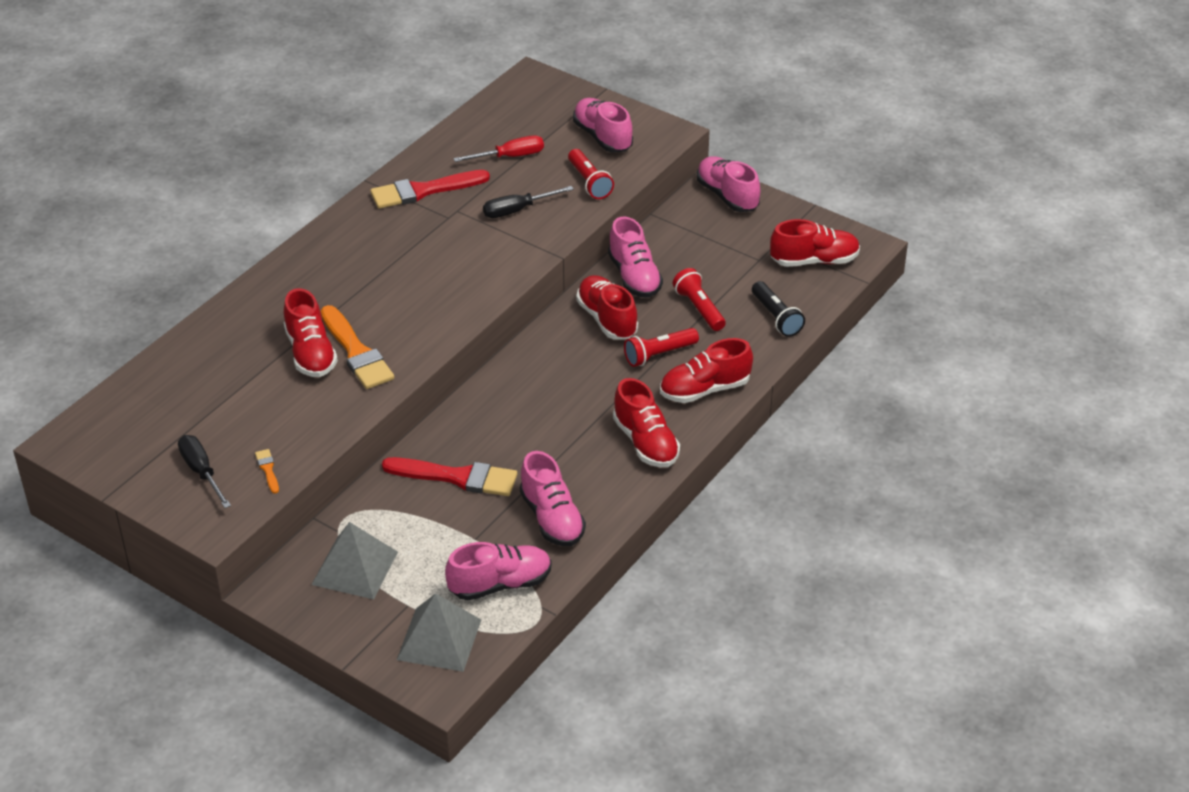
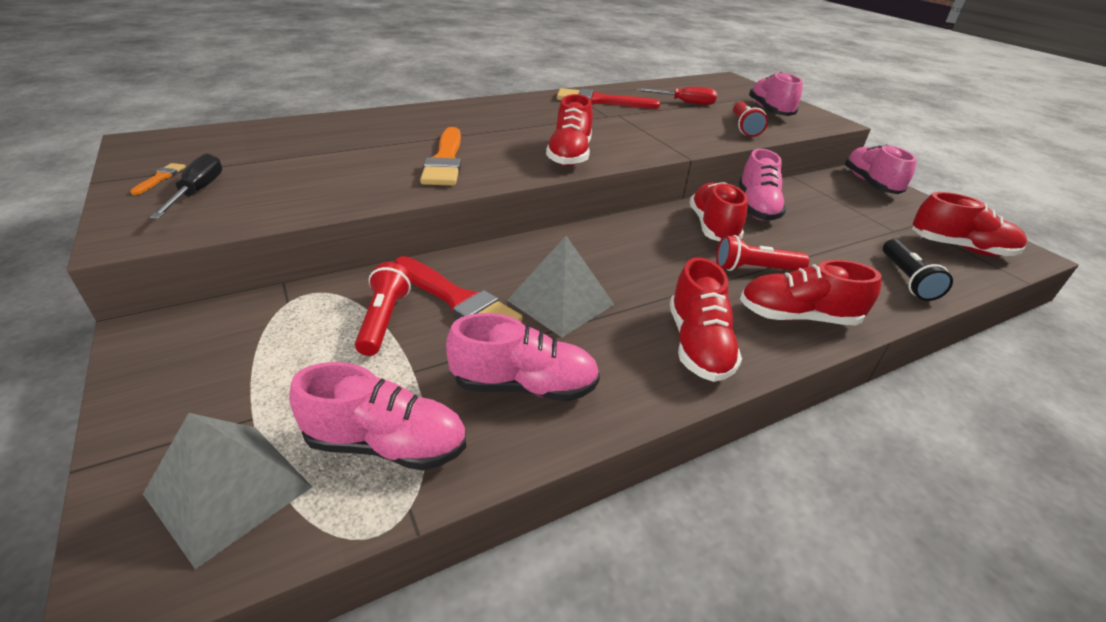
camera: 25 degrees right, 5 degrees down
(268, 469) = (252, 209): orange brush -> orange brush (160, 178)
(310, 353) = (407, 151): red shoe -> red shoe (569, 155)
(354, 568) = (254, 346): grey pyramid -> grey pyramid (560, 302)
(517, 210) = (669, 126): black screwdriver -> none
(552, 518) = (524, 385): pink shoe -> pink shoe turned 90 degrees counterclockwise
(699, 309) = (816, 247): red flashlight -> red flashlight (384, 320)

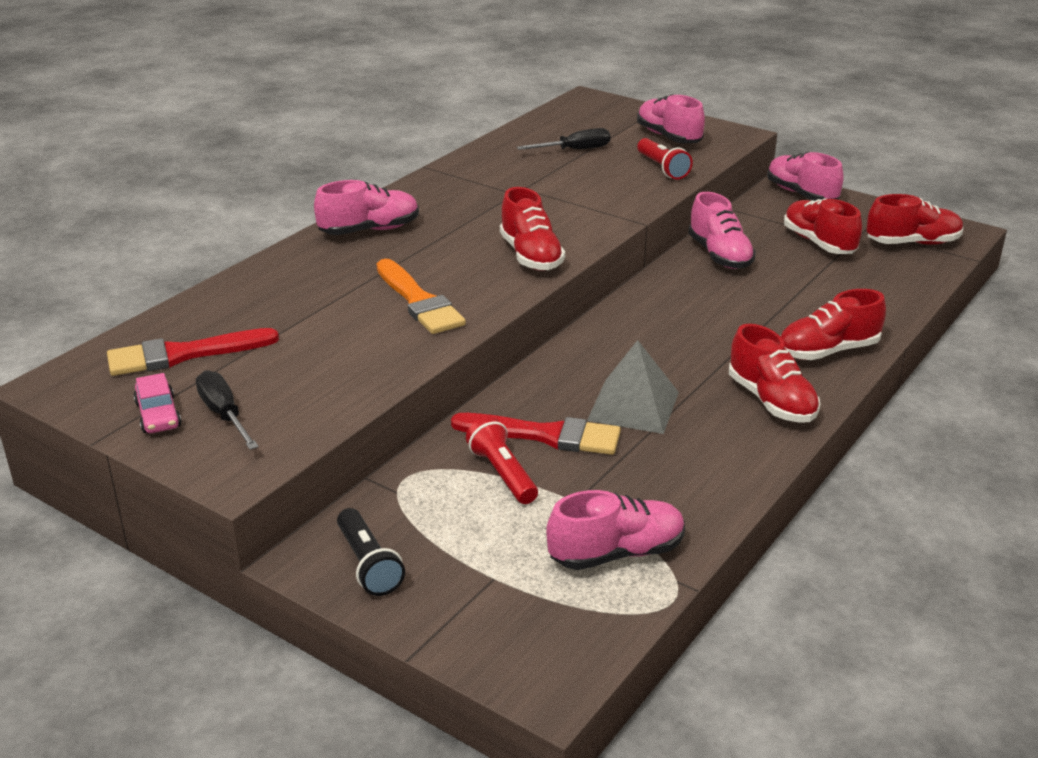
camera: 25 degrees left, 5 degrees down
(160, 178) = (158, 415): orange brush -> pink car
(228, 490) = (541, 621): grey pyramid -> none
(524, 385) = (671, 479): pink shoe -> pink shoe (369, 230)
(601, 101) = (486, 174): red brush -> red brush (184, 354)
(684, 102) = (575, 150): red screwdriver -> black screwdriver
(713, 227) = (698, 290): red shoe -> red shoe (819, 243)
(755, 269) = (765, 320): red flashlight -> none
(906, 279) = (888, 288): black flashlight -> black flashlight (368, 564)

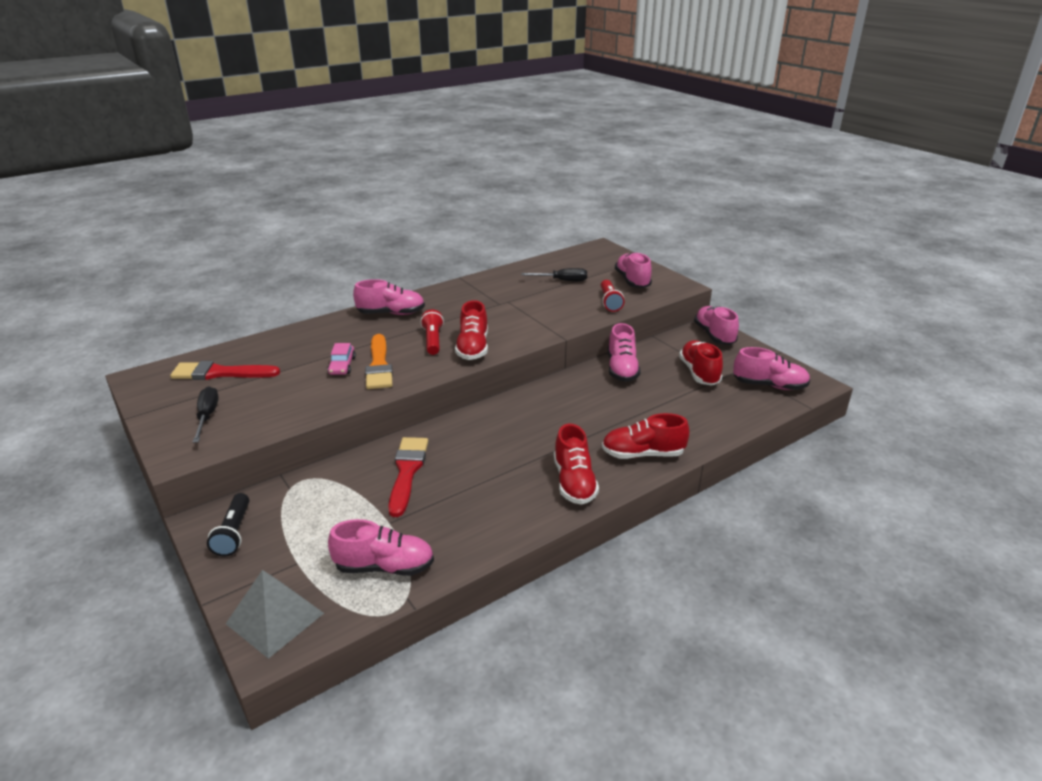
camera: 20 degrees right, 0 degrees up
(158, 415) = (173, 408): pink car -> pink car (342, 366)
(503, 474) = (360, 492): red flashlight -> red flashlight (433, 340)
(545, 435) = (407, 472): red brush -> red brush turned 120 degrees counterclockwise
(633, 406) = (479, 464): grey pyramid -> grey pyramid (275, 618)
(912, 243) = (769, 385): red shoe -> pink shoe

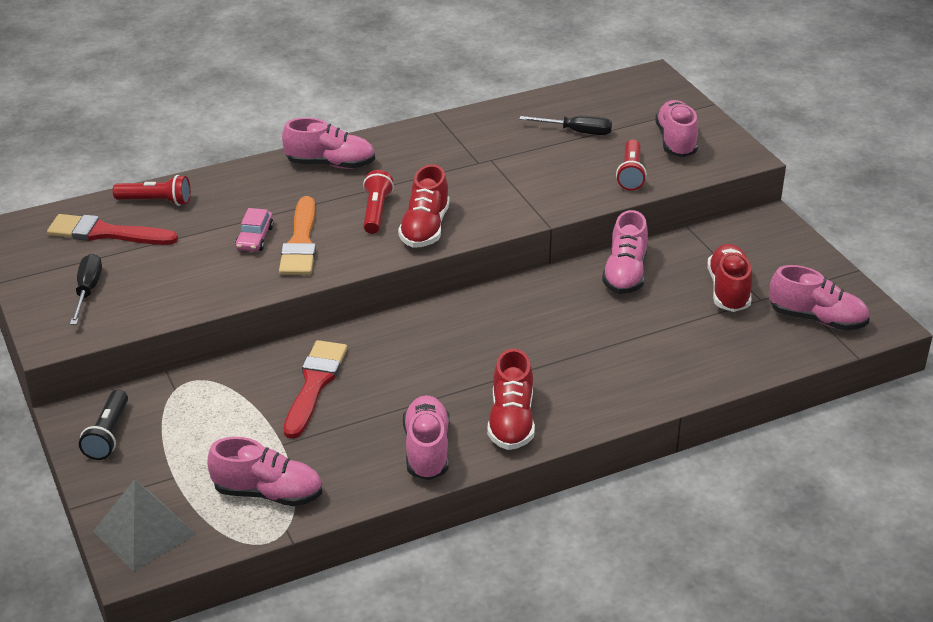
camera: 10 degrees right, 5 degrees up
(259, 348) = (156, 201): none -> red flashlight
(643, 454) = (609, 395): red shoe -> none
(714, 335) = (774, 234): pink shoe -> pink shoe (427, 450)

